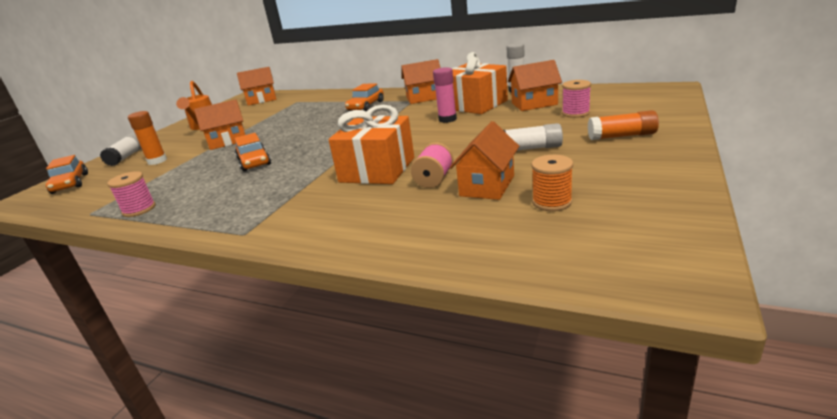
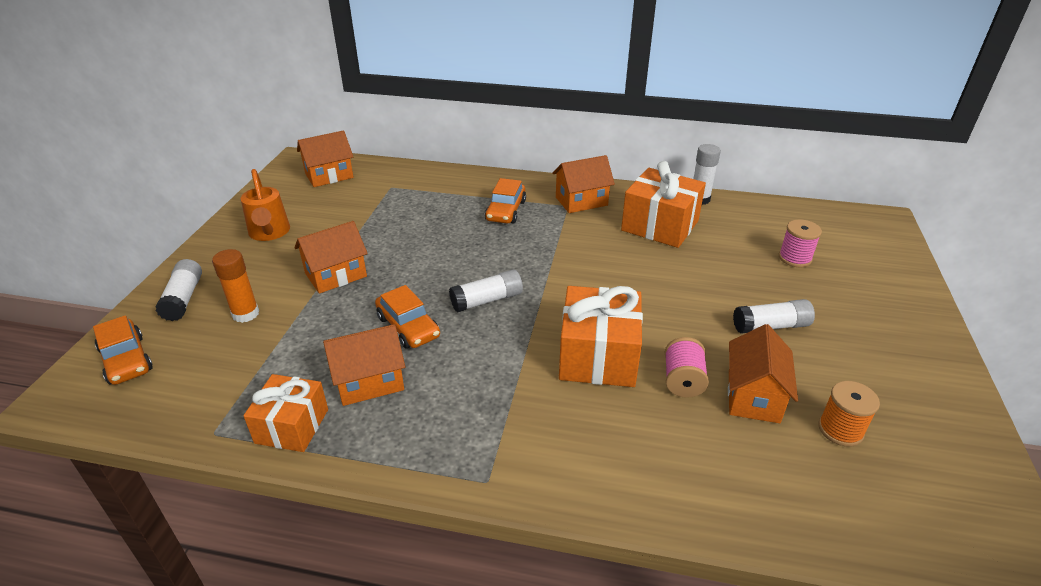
camera: 15 degrees left, 10 degrees up
(139, 209) = (292, 426): pink spool -> orange gift
(318, 147) = (487, 300): none -> white glue stick
(447, 119) = (638, 254): pink glue stick -> none
(534, 104) = (735, 233): orange house -> orange house (369, 382)
(621, 136) = (866, 310): orange glue stick -> none

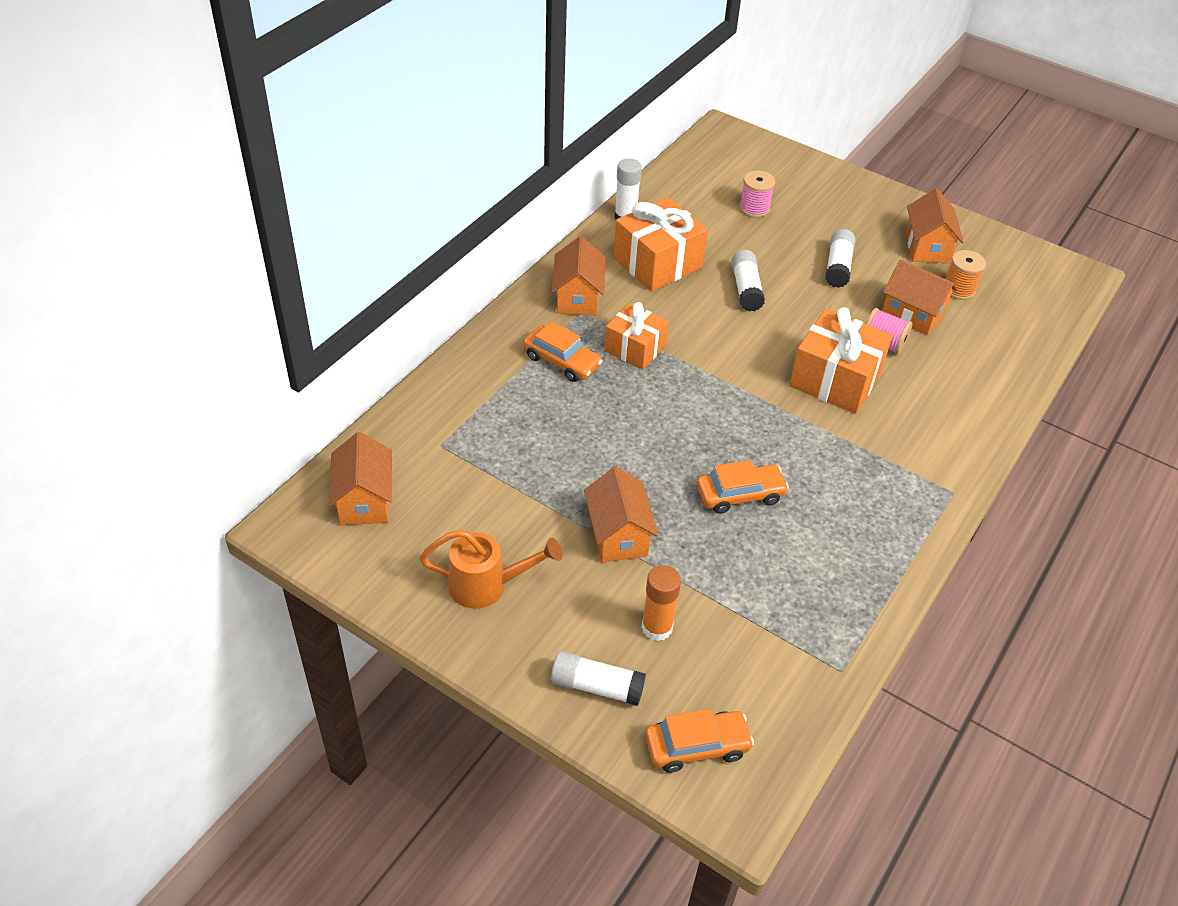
camera: 70 degrees left, 10 degrees up
(292, 426) = (852, 608): orange gift -> orange gift (635, 348)
(369, 382) = (811, 541): orange house -> orange house (927, 247)
(487, 300) = (723, 426): white glue stick -> white glue stick (746, 289)

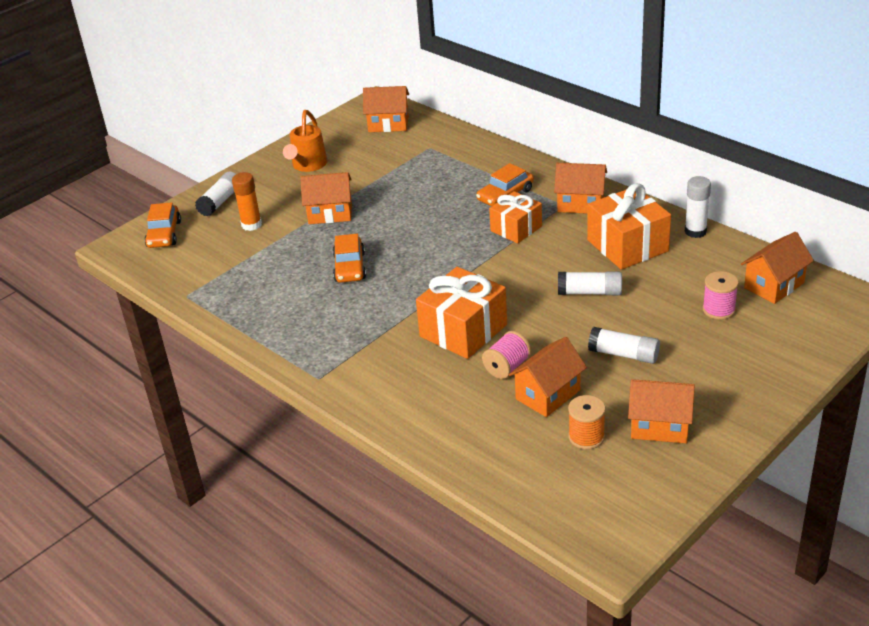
camera: 105 degrees right, 10 degrees down
(709, 175) = (774, 285): none -> orange house

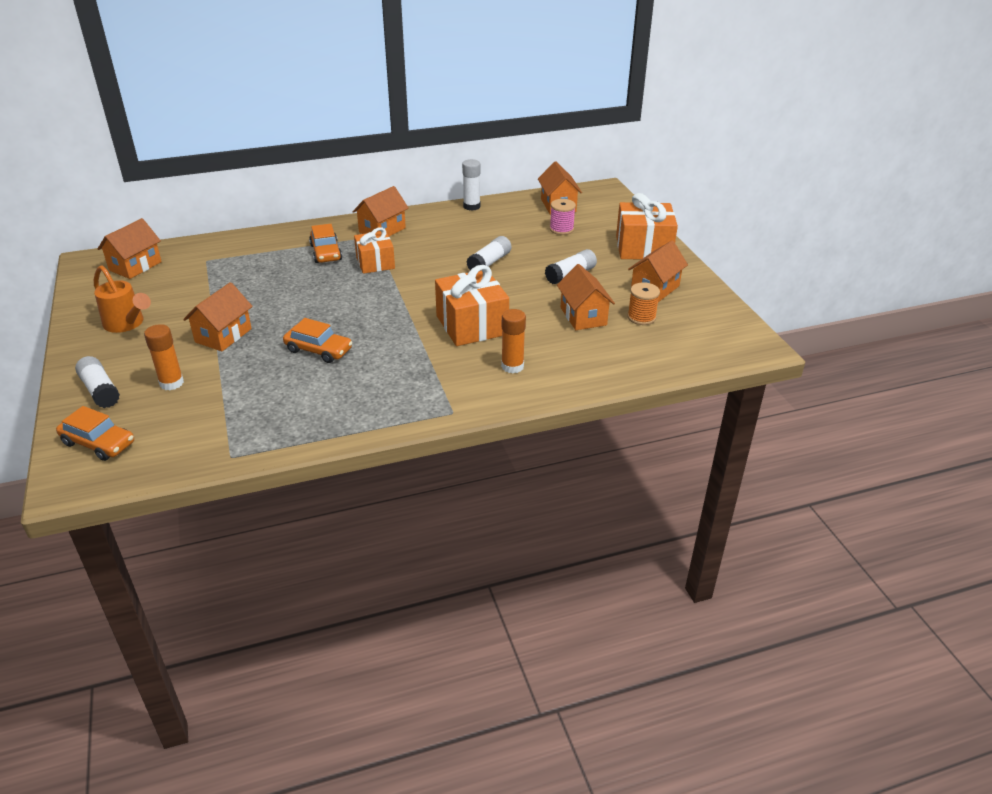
camera: 65 degrees left, 0 degrees up
(416, 383) = (512, 366): none -> orange glue stick
(507, 367) = (536, 321): pink spool -> none
(627, 245) = (455, 232): orange gift -> orange gift (643, 248)

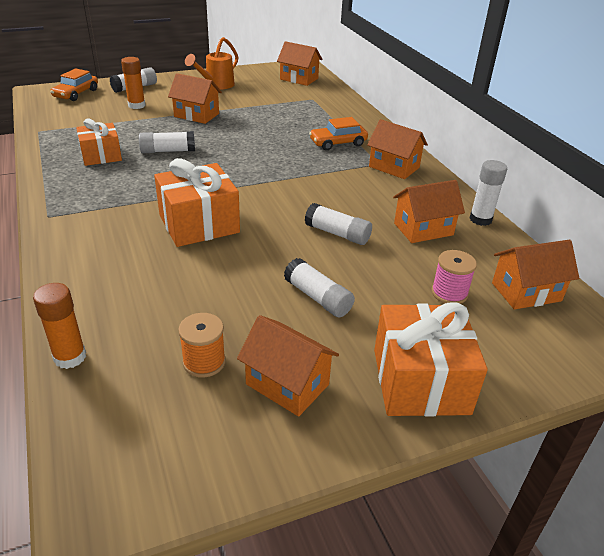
camera: 85 degrees right, 0 degrees up
(318, 350) = (168, 151): orange car -> white glue stick
(375, 263) = (323, 167): orange gift -> orange gift (101, 156)
(512, 366) = (113, 250): orange glue stick -> orange glue stick (70, 357)
(583, 316) = (211, 305): orange house -> orange house (423, 229)

